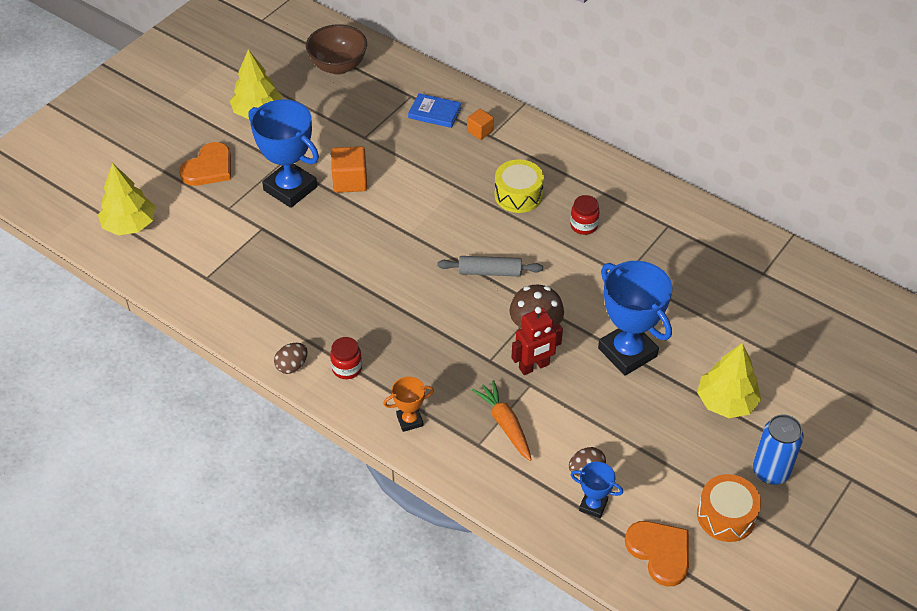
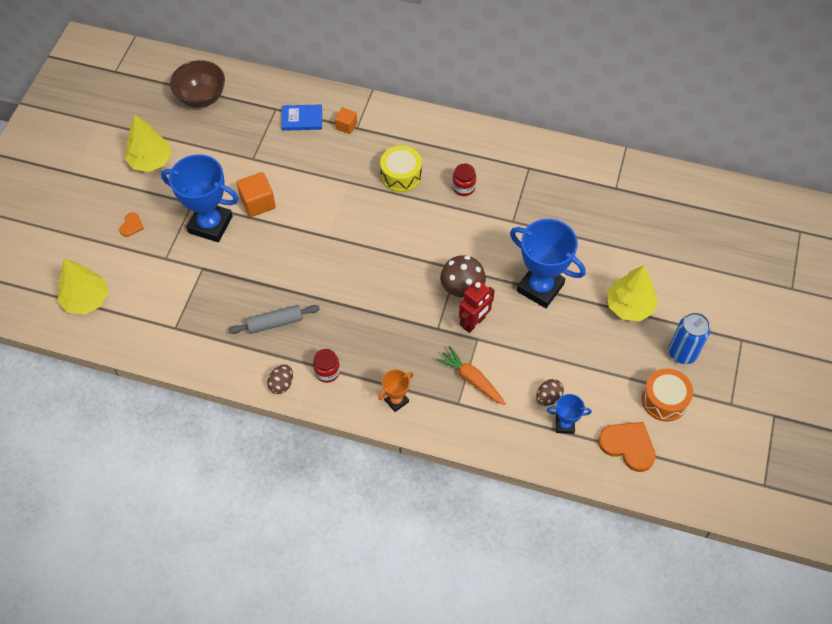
camera: 20 degrees left, 10 degrees up
(209, 168) = (131, 225): orange heart -> orange heart, size x0.52
(490, 272) = (406, 251): grey rolling pin -> grey rolling pin (275, 323)

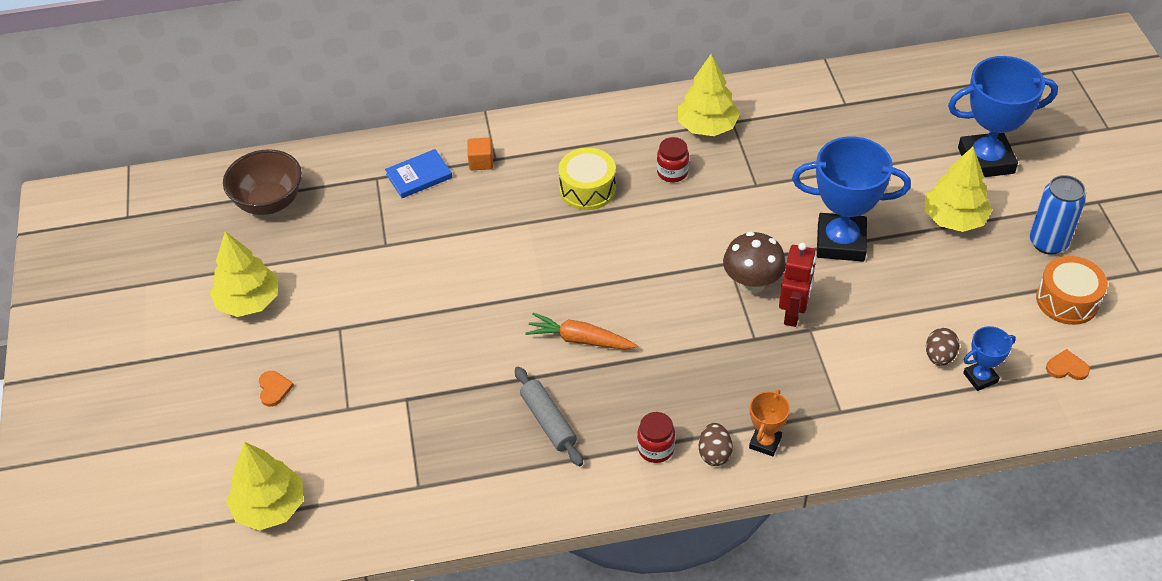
camera: 25 degrees left, 10 degrees down
(210, 224) = (382, 343): blue trophy -> blue trophy (986, 160)
(258, 203) = (428, 292): orange cube -> none
(275, 323) = (548, 421): grey rolling pin -> grey rolling pin turned 75 degrees counterclockwise
(281, 384) = (608, 490): brown egg -> brown egg (714, 454)
(472, 379) = (837, 377): orange carrot -> orange carrot (580, 340)
(509, 164) = (707, 127): none -> yellow tree
(628, 446) = (1067, 367): orange heart -> orange heart, size x0.52

